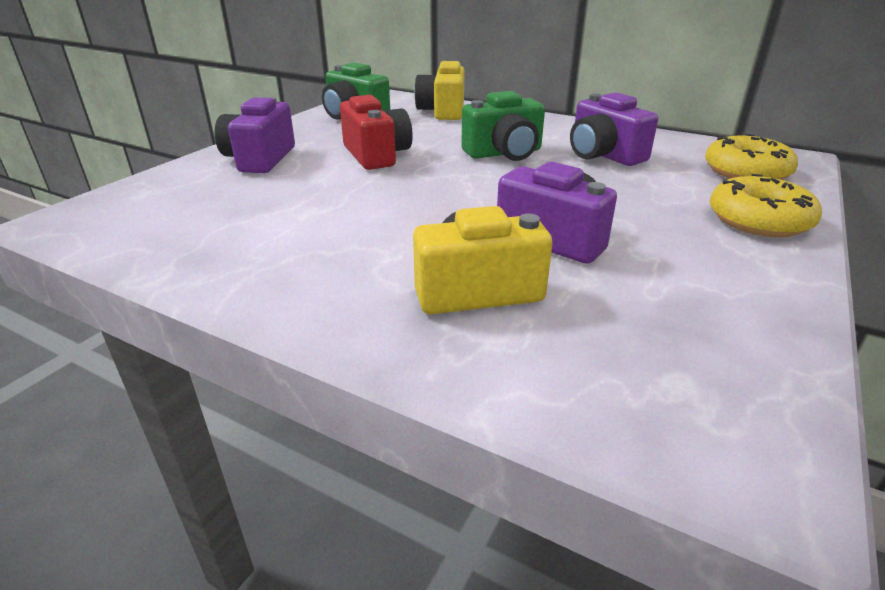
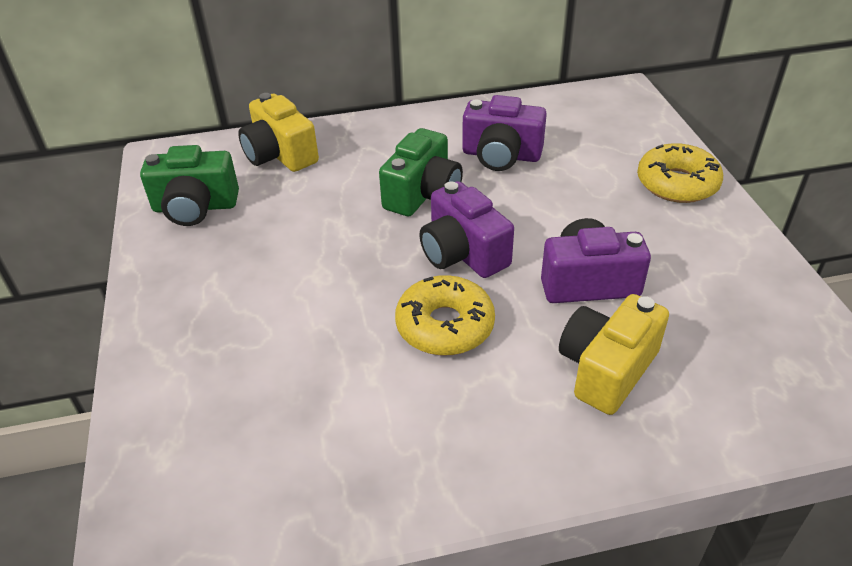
camera: 40 degrees left, 10 degrees up
(260, 159) = (204, 333): purple camera -> purple camera (463, 253)
(376, 155) = (315, 259): red camera -> none
(746, 172) = (615, 127): yellow donut -> yellow donut (445, 326)

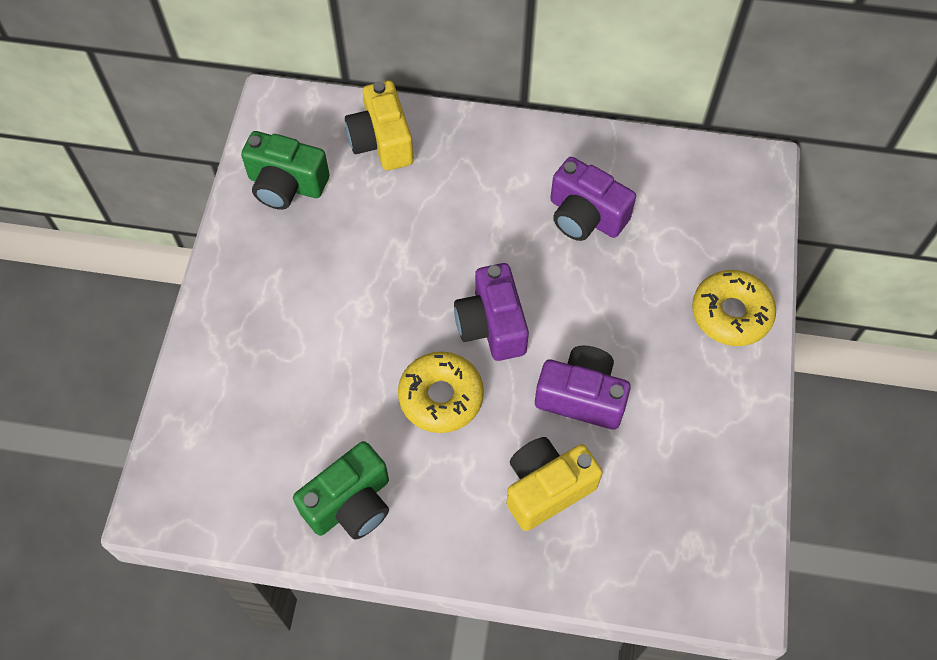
camera: 20 degrees right, 20 degrees up
(423, 194) = (489, 241): green camera -> green camera (350, 504)

